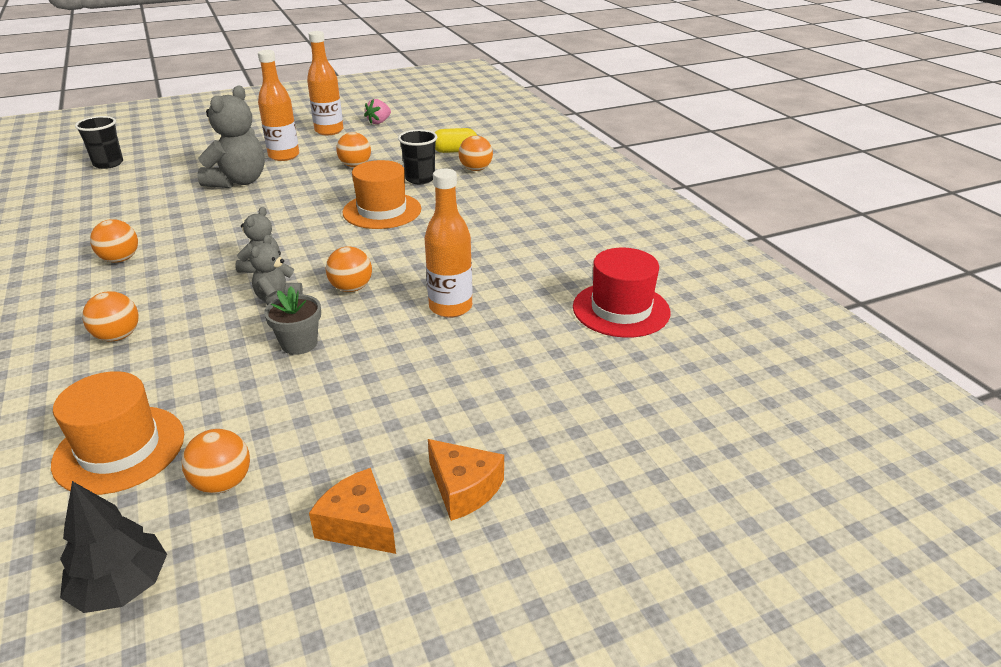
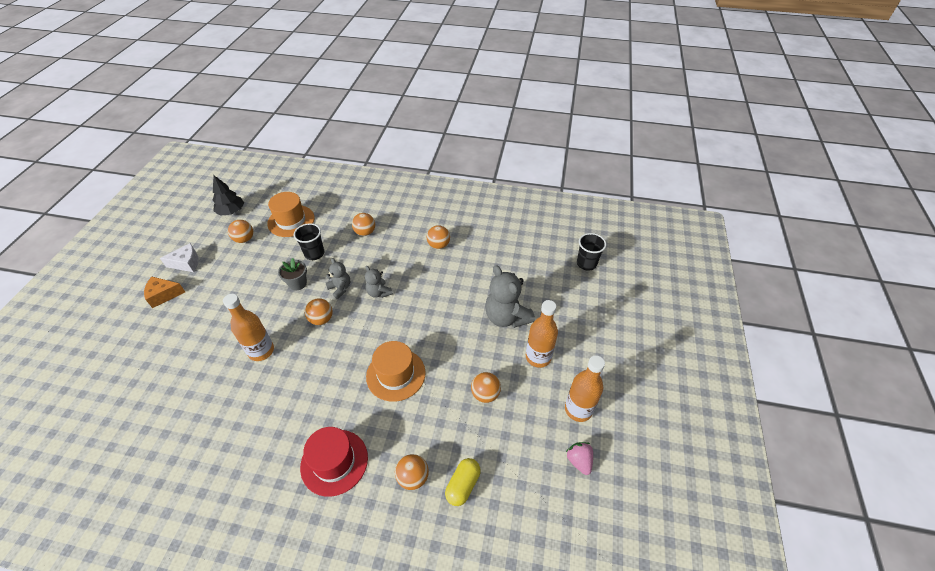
camera: 125 degrees right, 15 degrees up
(358, 525) = (186, 263): orange cheese -> white cheese
(420, 179) = (427, 425): black cup -> black cup (314, 253)
(621, 309) = (171, 428): red hat -> red hat (334, 462)

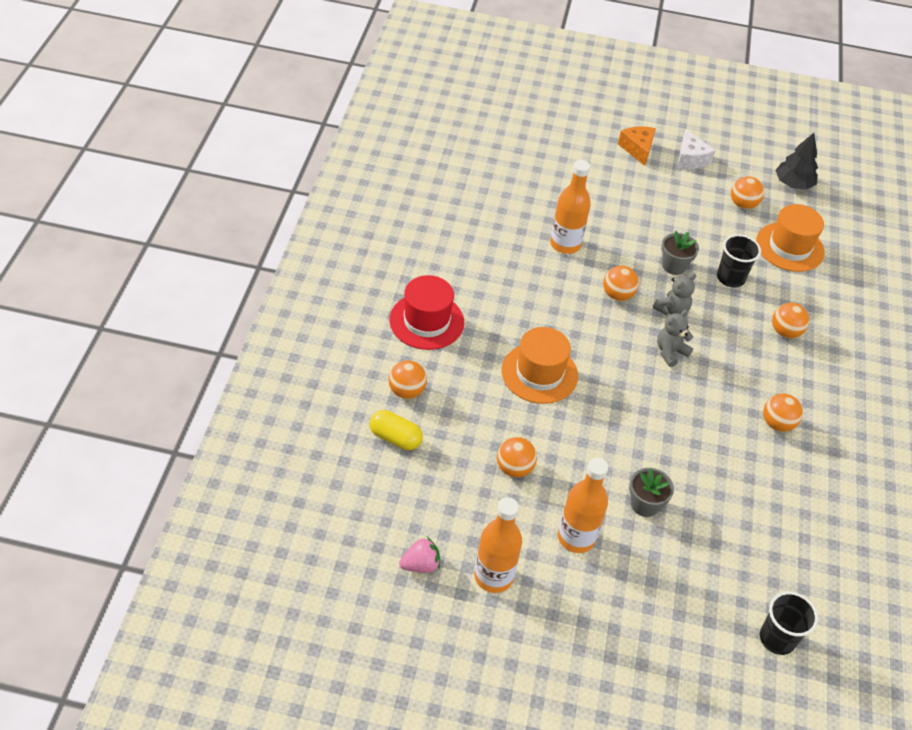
camera: 85 degrees right, 0 degrees up
(506, 317) = (644, 504): grey teddy bear -> grey flower pot

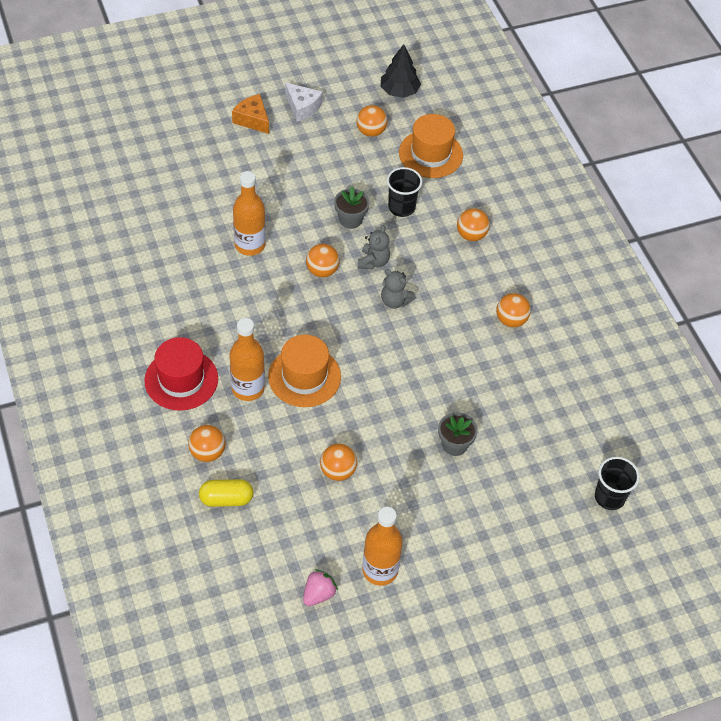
camera: 30 degrees left, 5 degrees up
(576, 538) = (421, 502): orange bottle -> orange bottle (248, 388)
(670, 352) = (395, 301): grey teddy bear -> grey teddy bear turned 75 degrees counterclockwise

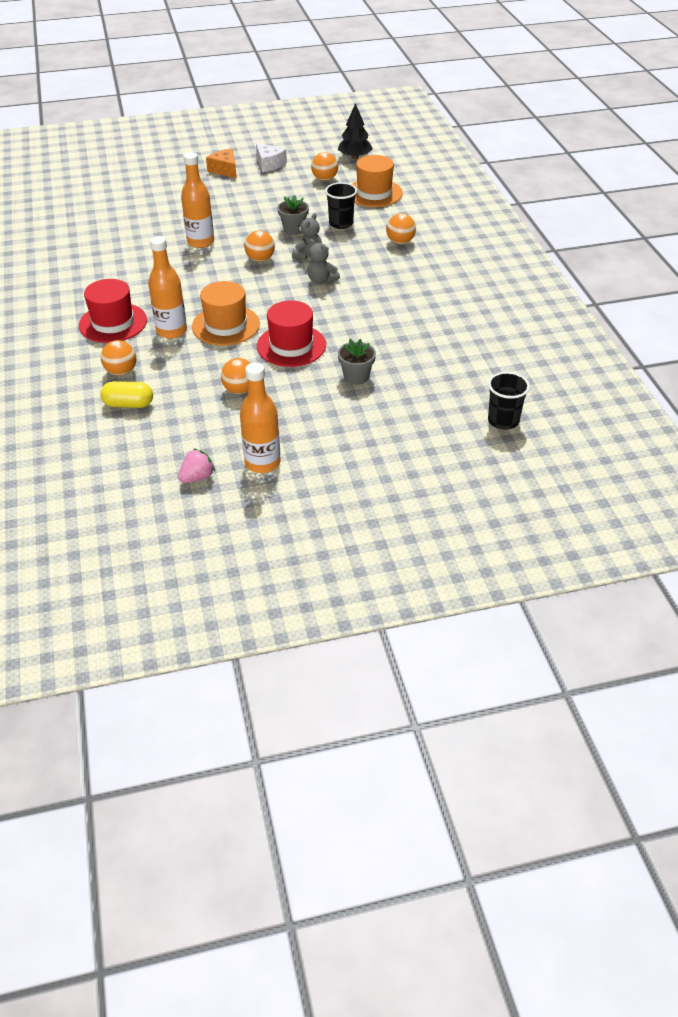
camera: 10 degrees right, 10 degrees down
(379, 403) = (291, 345): none -> red hat
(511, 320) = (426, 296): orange ball -> none

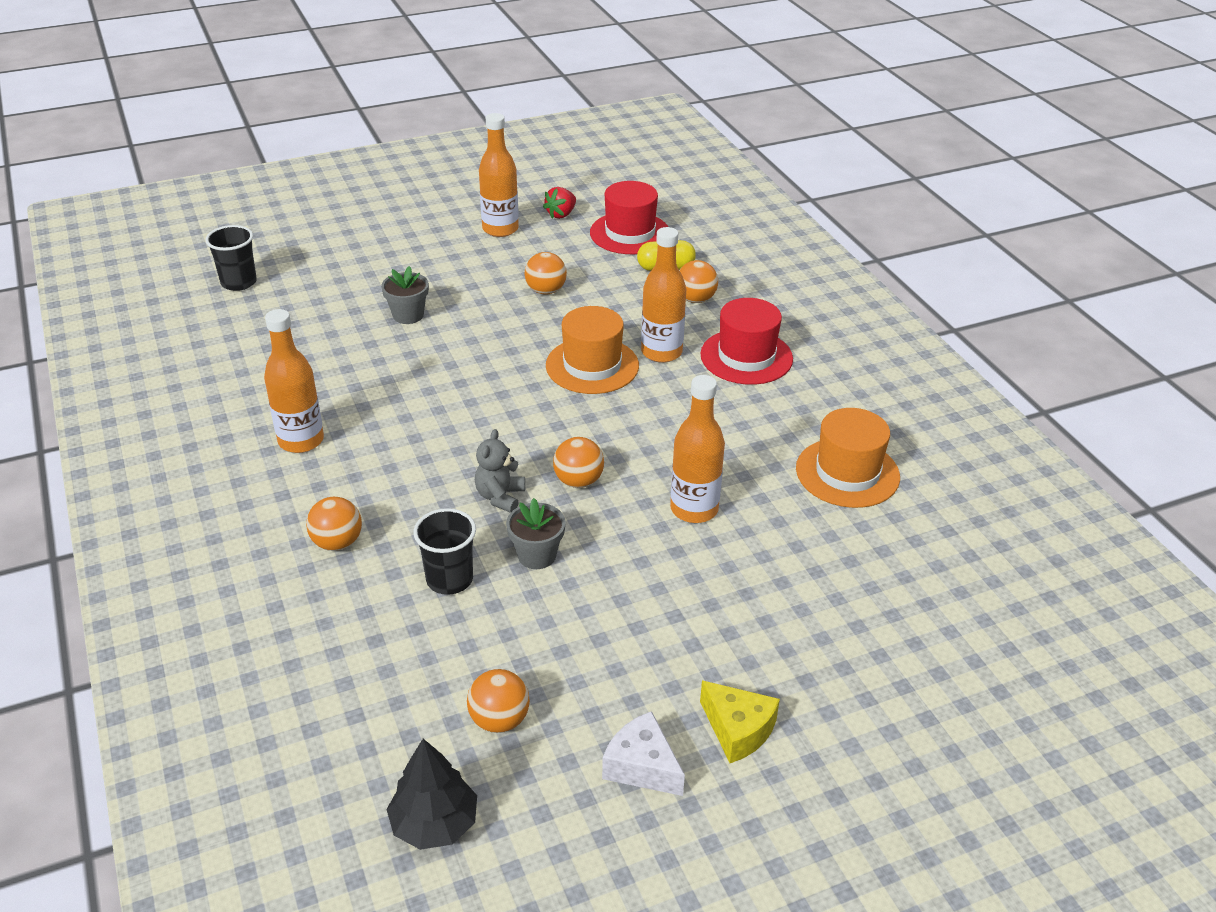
camera: 170 degrees right, 5 degrees down
(197, 477) = (561, 214): pink strawberry -> red strawberry
(225, 170) = (738, 730): orange cheese -> yellow cheese
(291, 345) = (496, 346): red hat -> red hat (630, 233)
(321, 280) = (470, 449): grey teddy bear -> none
(374, 193) = (385, 680): orange hat -> orange hat (847, 473)
(428, 293) = (301, 441): none -> orange bottle

